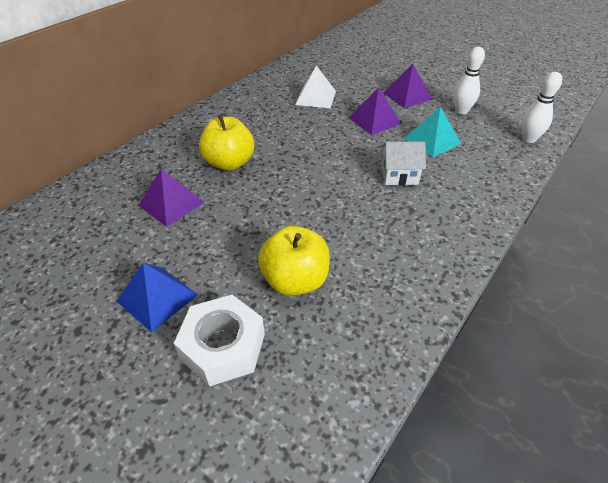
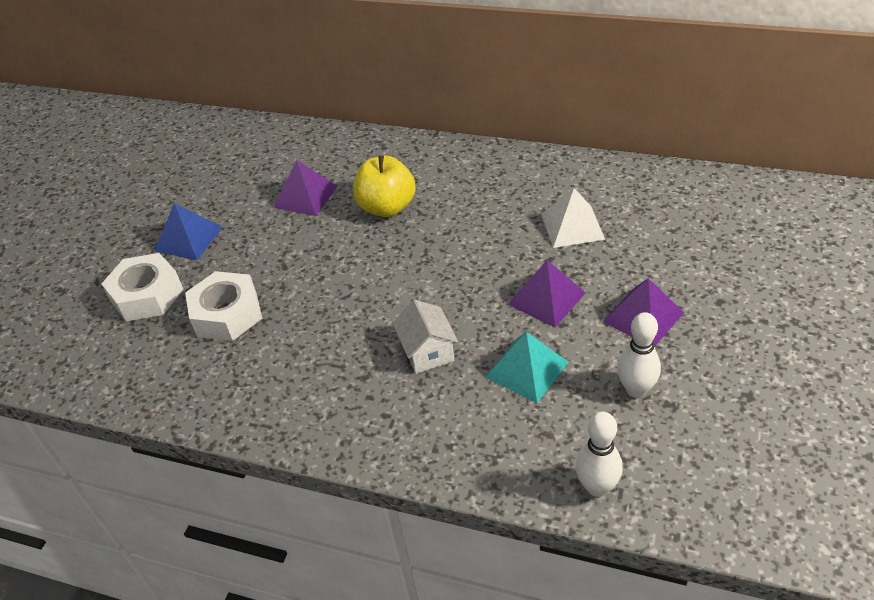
camera: 75 degrees right, 0 degrees up
(295, 280) = (227, 314): yellow apple -> white nut

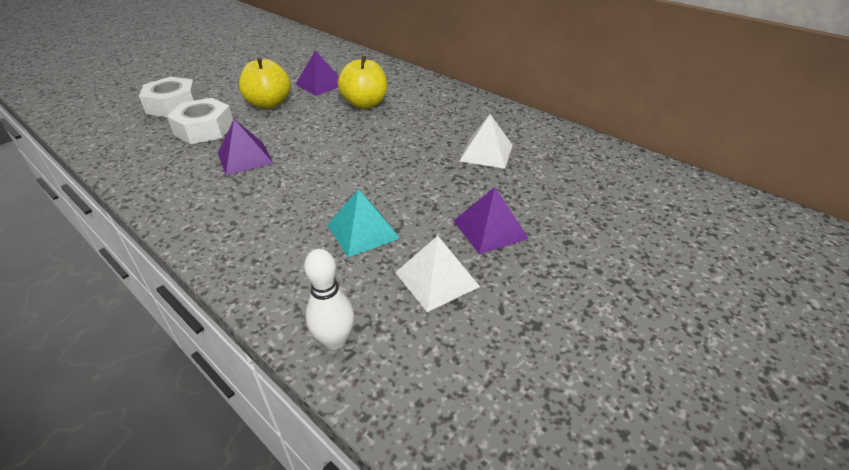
camera: 20 degrees right, 5 degrees down
(188, 239) = (229, 85): blue pyramid -> none
(270, 249) = (269, 104): none -> yellow apple
(427, 352) = (303, 194): white house -> none
(546, 298) = (423, 190): purple pyramid -> purple pyramid (245, 158)
(636, 389) = (437, 279): white bowling pin -> white pyramid

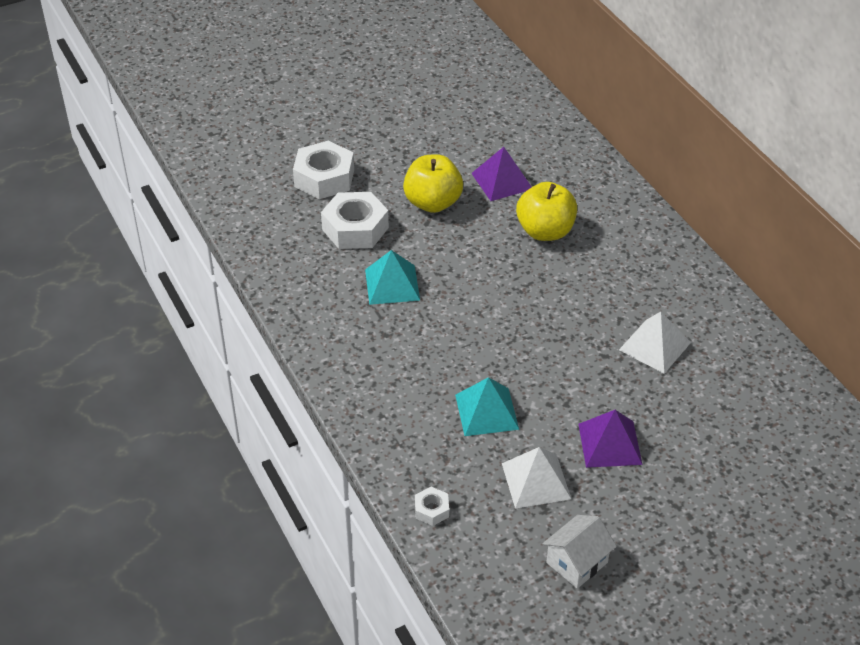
camera: 20 degrees right, 5 degrees up
(245, 158) = (392, 284): purple pyramid -> turquoise pyramid
(335, 340) = (431, 510): white bowling pin -> white nut
(519, 350) = (577, 562): none -> white house

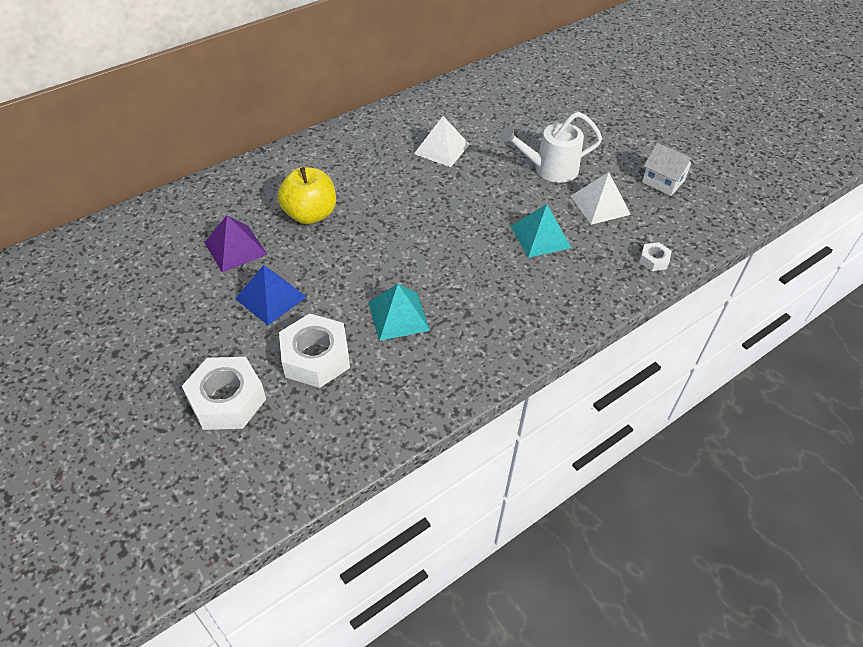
camera: 100 degrees left, 5 degrees up
(433, 203) = (271, 297): yellow apple -> blue pyramid
(610, 443) = (549, 169): purple pyramid -> white watering can

